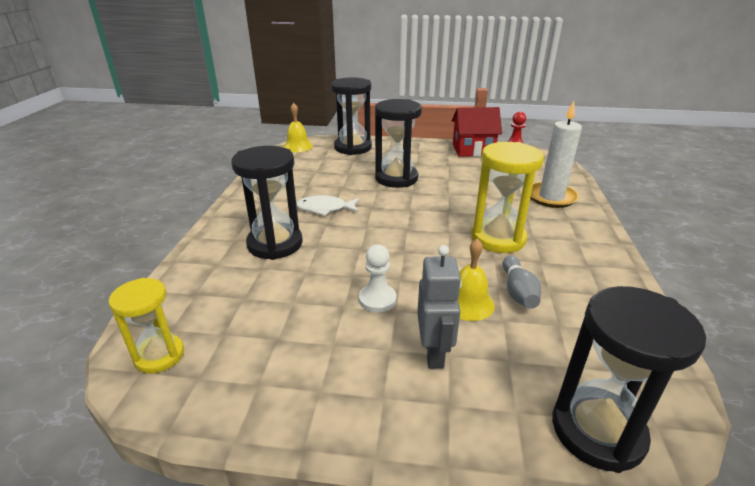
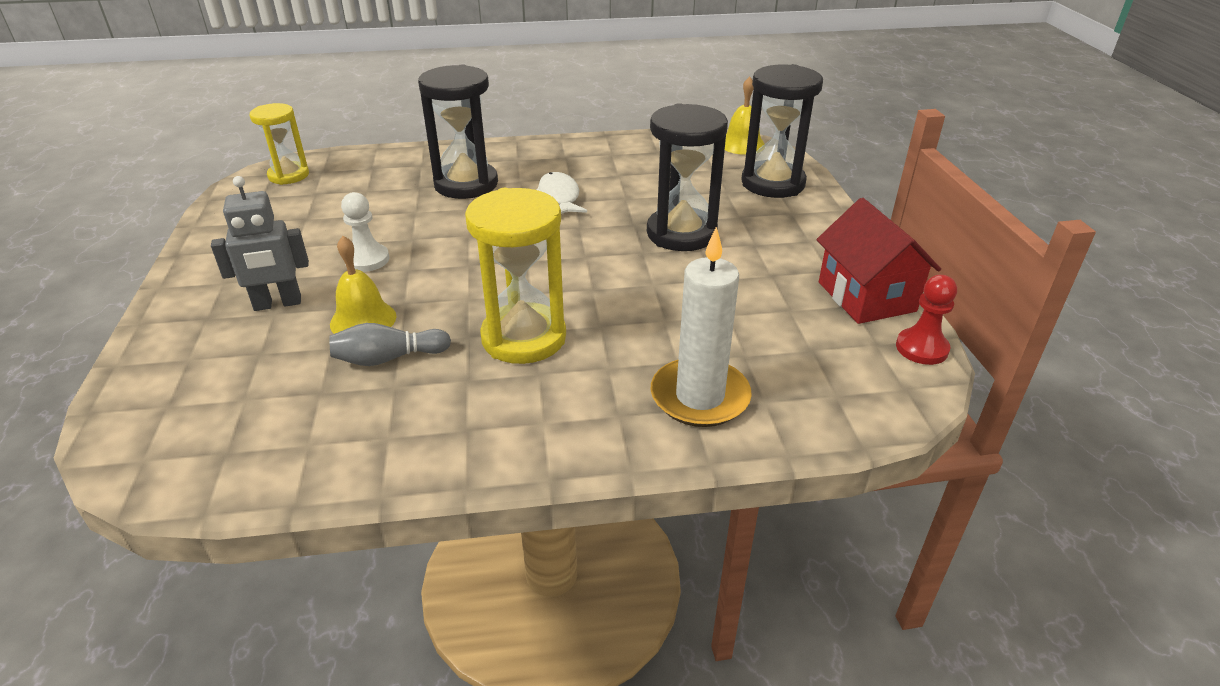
camera: 75 degrees right, 5 degrees up
(597, 431) = (149, 413): black hourglass -> none

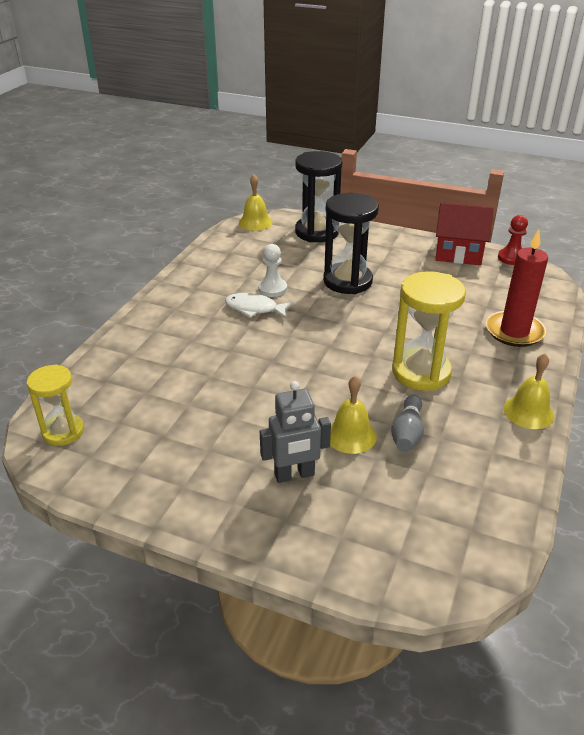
camera: 60 degrees left, 0 degrees up
(278, 304) = (294, 475): grey robot -> grey robot turned 60 degrees clockwise
(367, 260) = (265, 416): white pawn -> white pawn (272, 289)
(466, 184) = (191, 342): black hourglass -> none
(499, 453) = (528, 412): none -> yellow bell
(700, 396) = (514, 331): white candle -> red candle

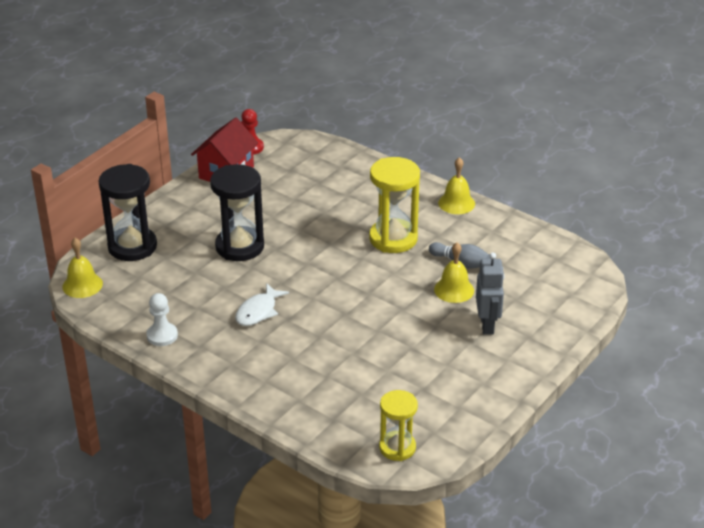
camera: 75 degrees left, 0 degrees up
(272, 289) = (228, 295): white pawn -> white pawn (162, 335)
(514, 331) = (360, 180): red candle -> none

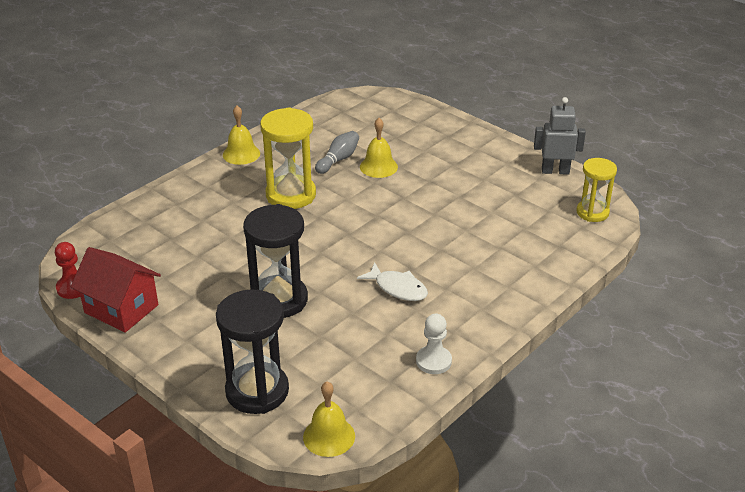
camera: 85 degrees left, 0 degrees up
(487, 325) = (431, 154): grey robot -> grey robot (555, 171)

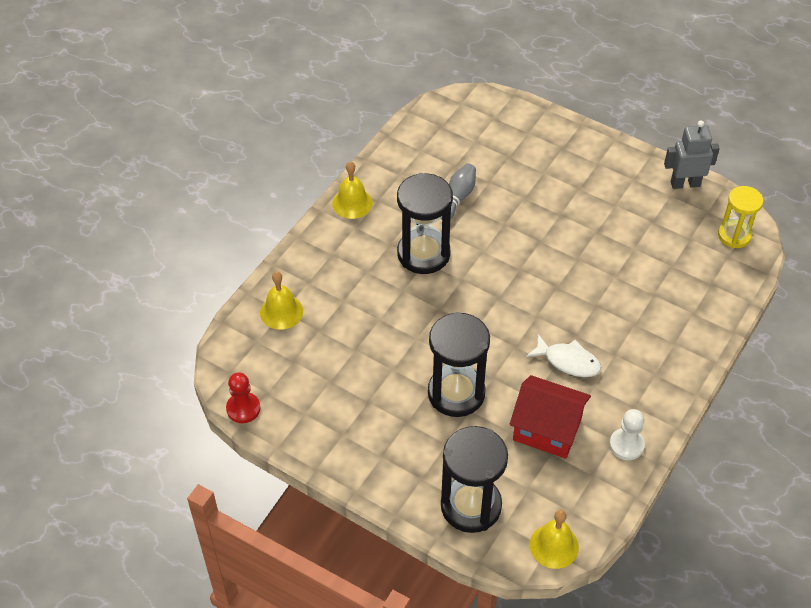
camera: 10 degrees left, 15 degrees up
(121, 309) = (303, 428): red house -> red house (547, 429)
(291, 195) = (423, 254): yellow hourglass -> black hourglass
(378, 167) = (502, 202): yellow bell -> yellow bell (281, 312)

